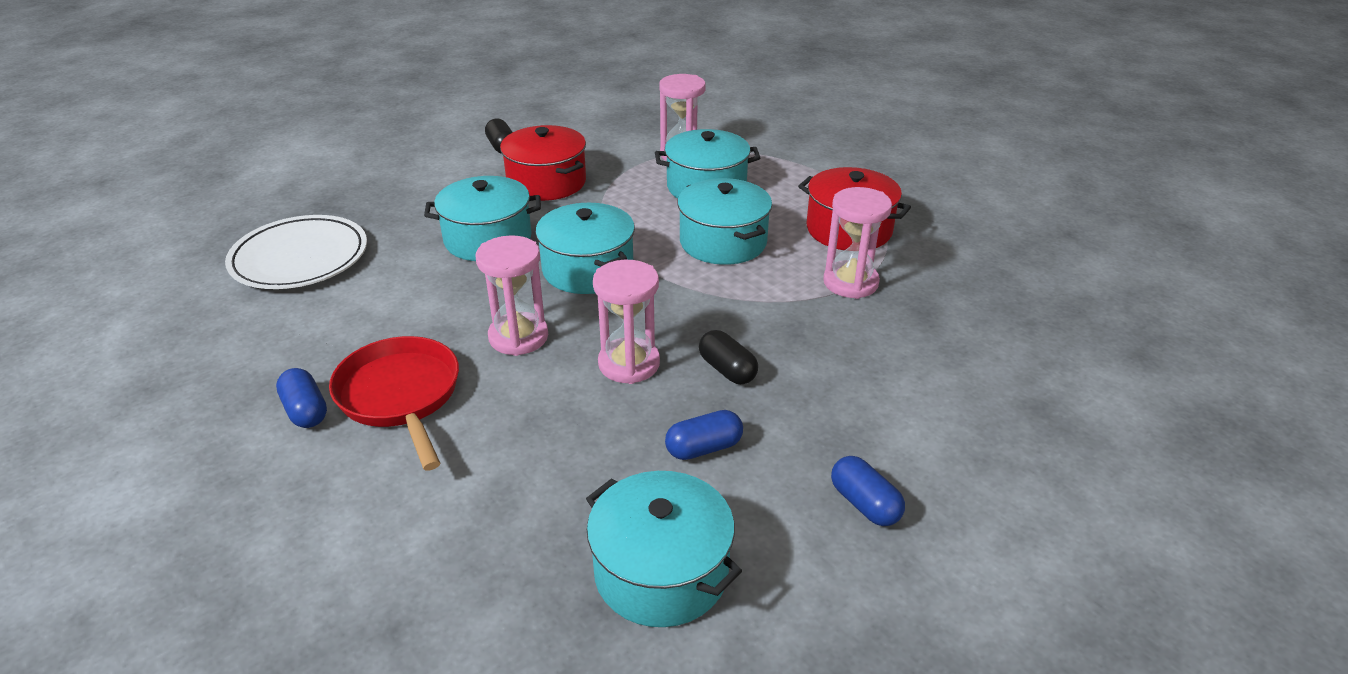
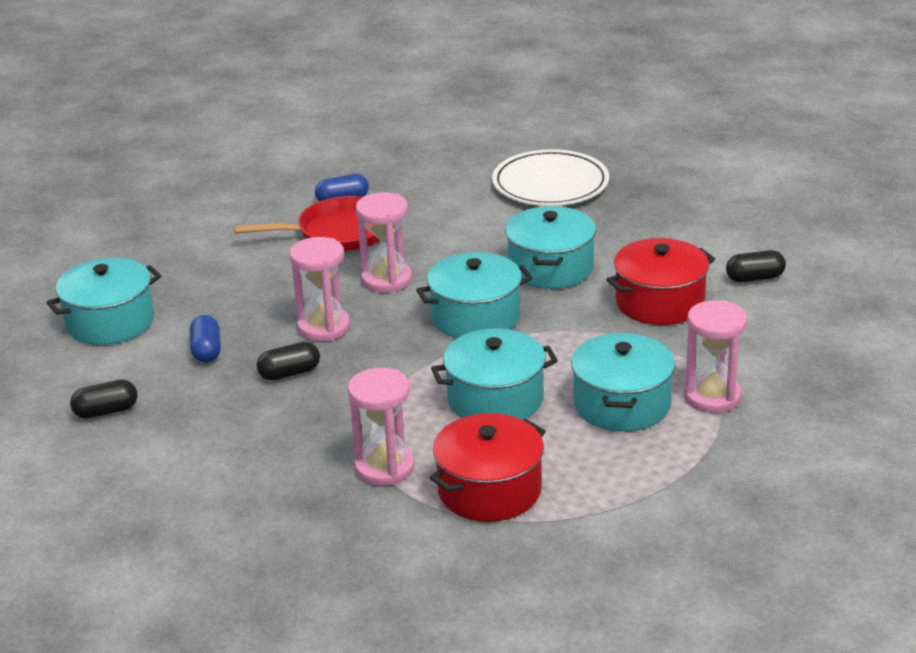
camera: 105 degrees right, 5 degrees down
(864, 504) = (106, 411): blue capsule -> black capsule

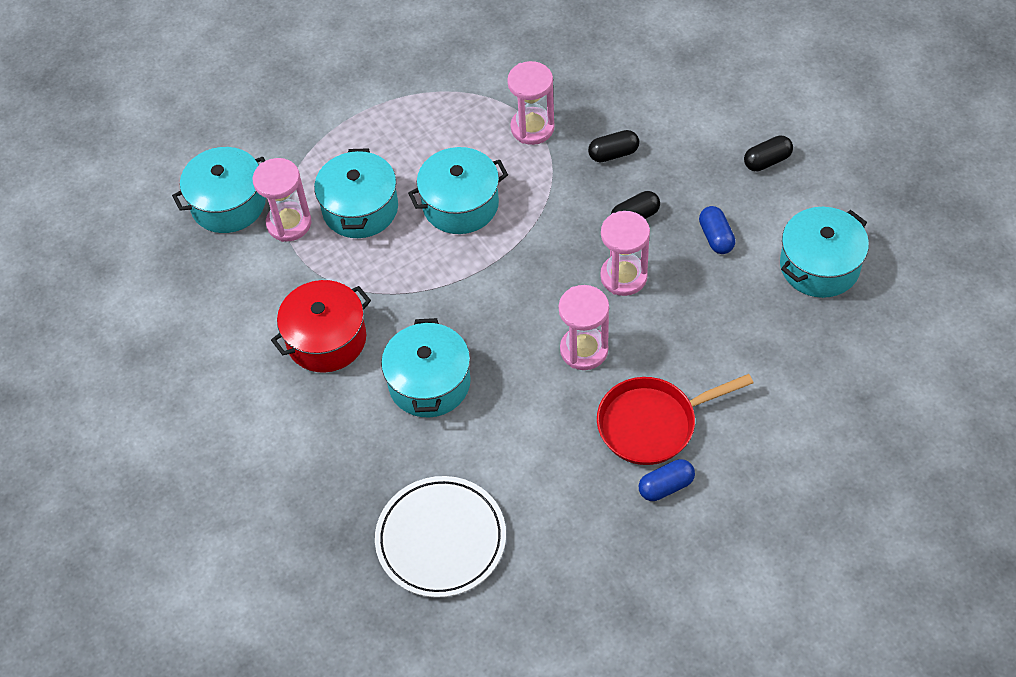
camera: 175 degrees right, 25 degrees up
(475, 317) = (491, 303): turquoise pot -> turquoise pot (228, 203)
(489, 490) = (453, 116): red pot -> none
(755, 278) = (236, 384): black capsule -> black capsule (613, 154)

